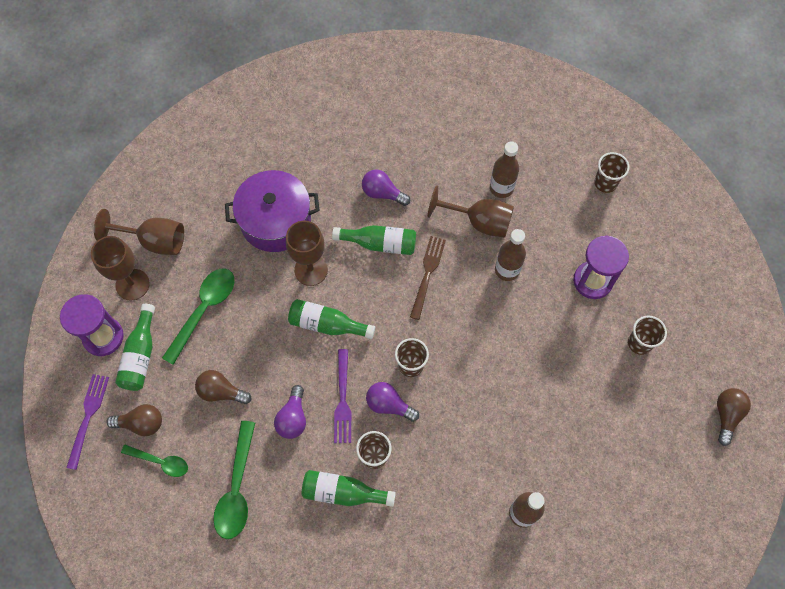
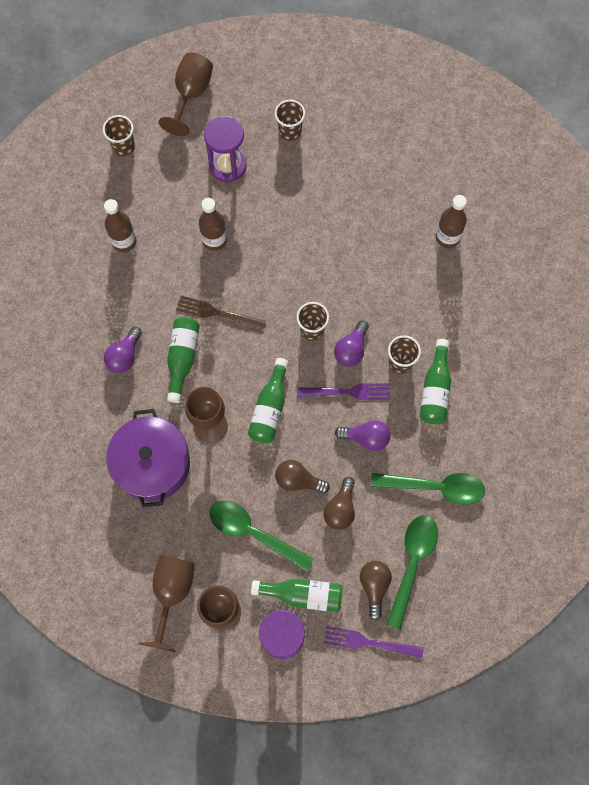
camera: 90 degrees left, 5 degrees up
(160, 462) = (412, 563): green spoon -> green spoon, size x1.63
(479, 222) = (161, 263): brown goblet -> brown goblet (191, 94)
(726, 415) = (356, 69): brown light bulb -> brown light bulb (298, 480)

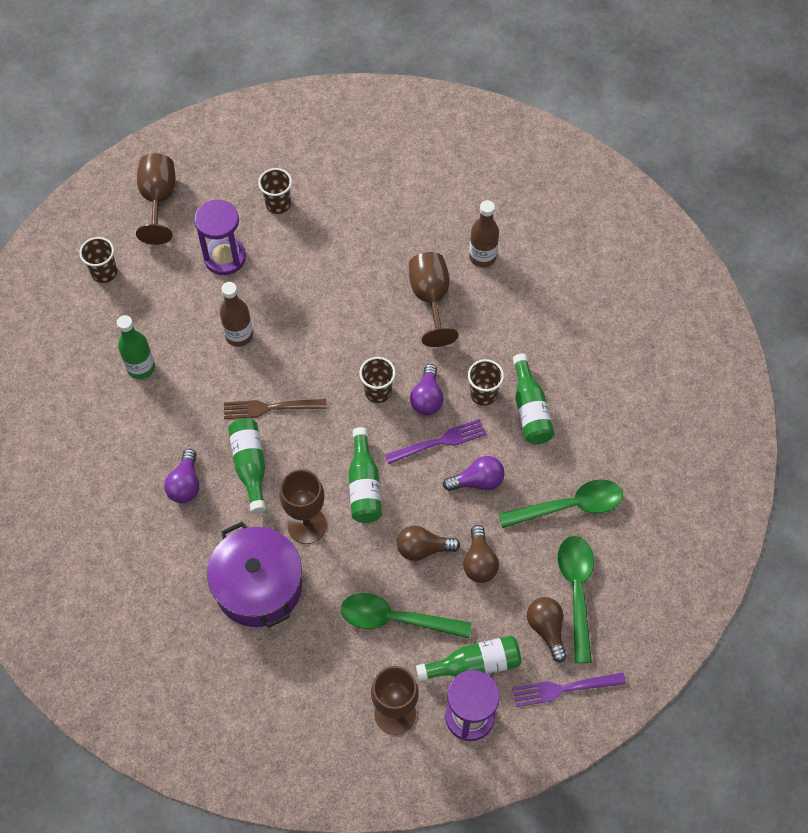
camera: 20 degrees left, 10 degrees down
(124, 241) = (141, 368): brown bottle -> green bottle
(172, 593) = (331, 713): brown goblet -> brown goblet (430, 299)

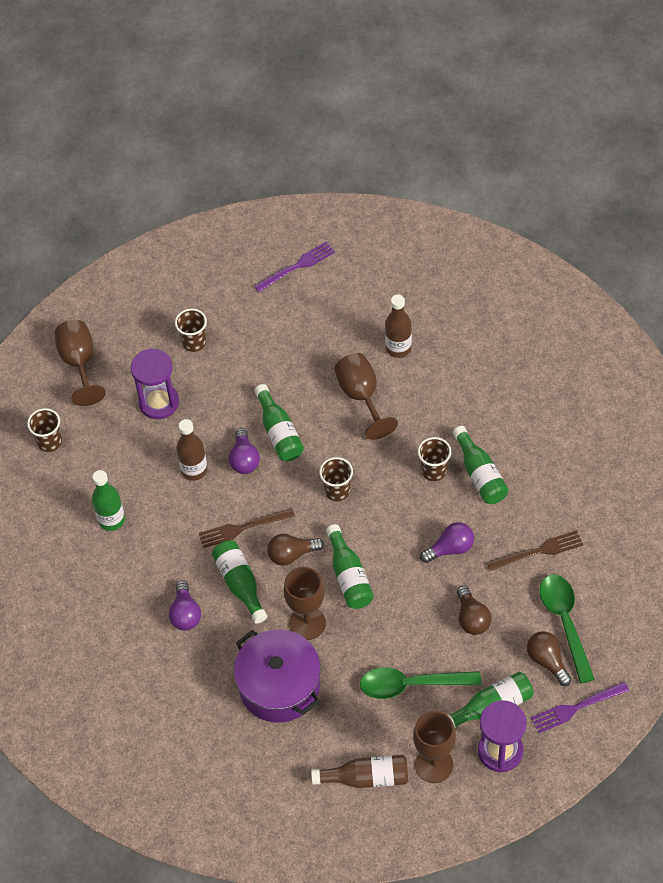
camera: 10 degrees left, 5 degrees down
(320, 709) = (366, 778): none -> brown bottle
(336, 316) = (279, 432): none -> green bottle
(423, 548) = (418, 618): brown light bulb -> brown light bulb (292, 554)
(427, 398) = (384, 486): purple light bulb -> purple light bulb (244, 459)
(439, 442) = (406, 522): purple fork -> purple fork (297, 266)
(569, 506) = (538, 551): green spoon -> brown fork

